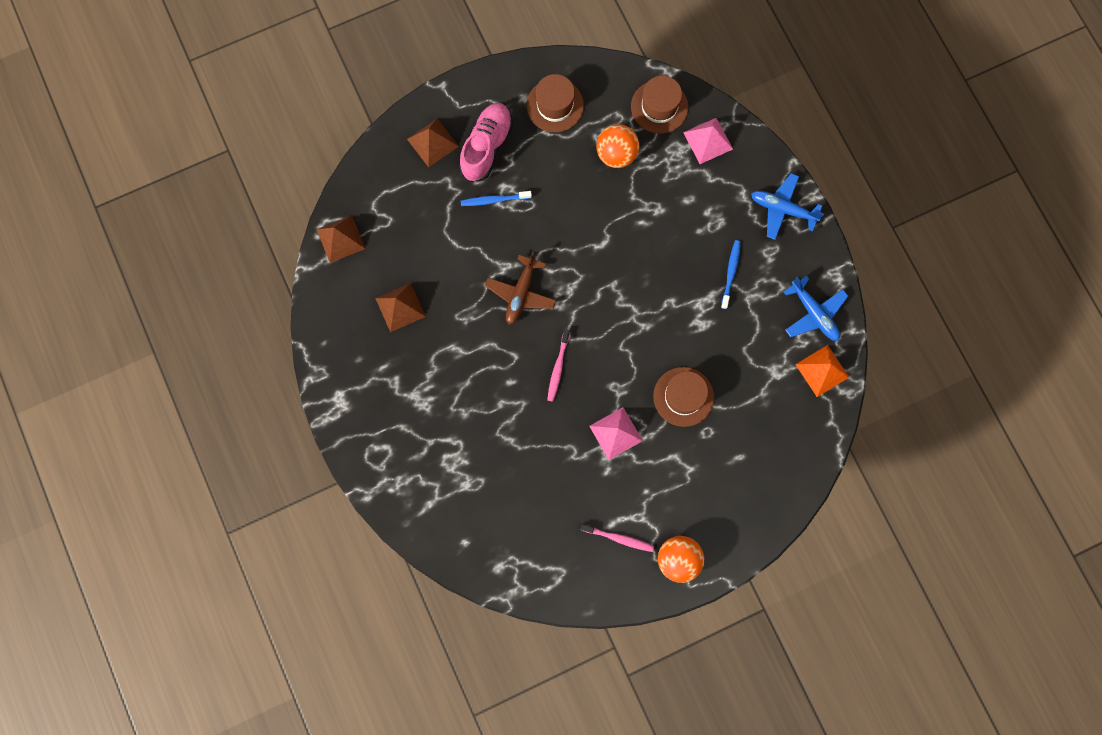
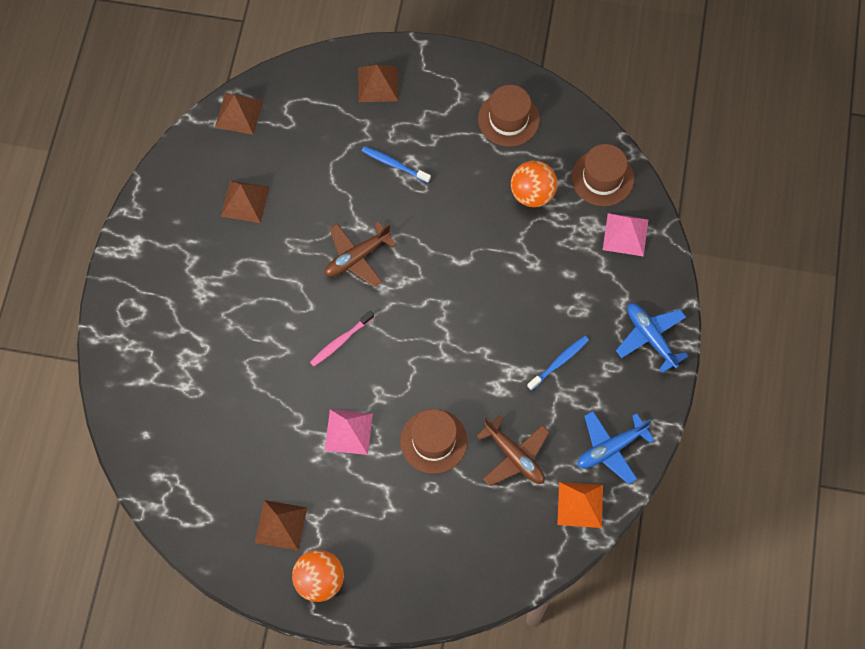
camera: 35 degrees right, 10 degrees down
(486, 147) = (422, 116): pink shoe -> none
(618, 538) = (281, 525): pink toothbrush -> brown pyramid
(750, 367) = (514, 456): none -> brown plane
(814, 313) = (610, 449): blue plane -> blue plane turned 60 degrees clockwise

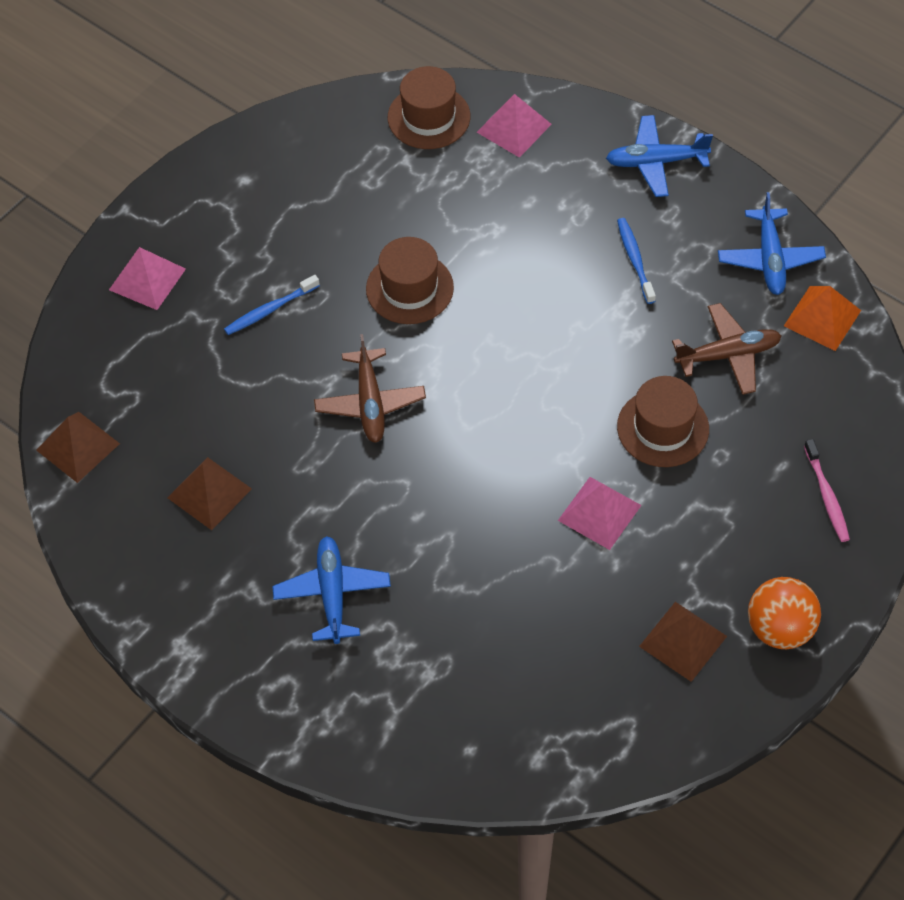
camera: 60 degrees left, 10 degrees down
(211, 305) = (332, 594): none -> blue plane
(340, 341) = (473, 469): pink toothbrush -> pink toothbrush (826, 496)
(378, 84) = (147, 279): brown pyramid -> pink pyramid
(508, 119) = (290, 170): brown hat -> brown hat (409, 288)
(532, 194) = (404, 191): orange ball -> none

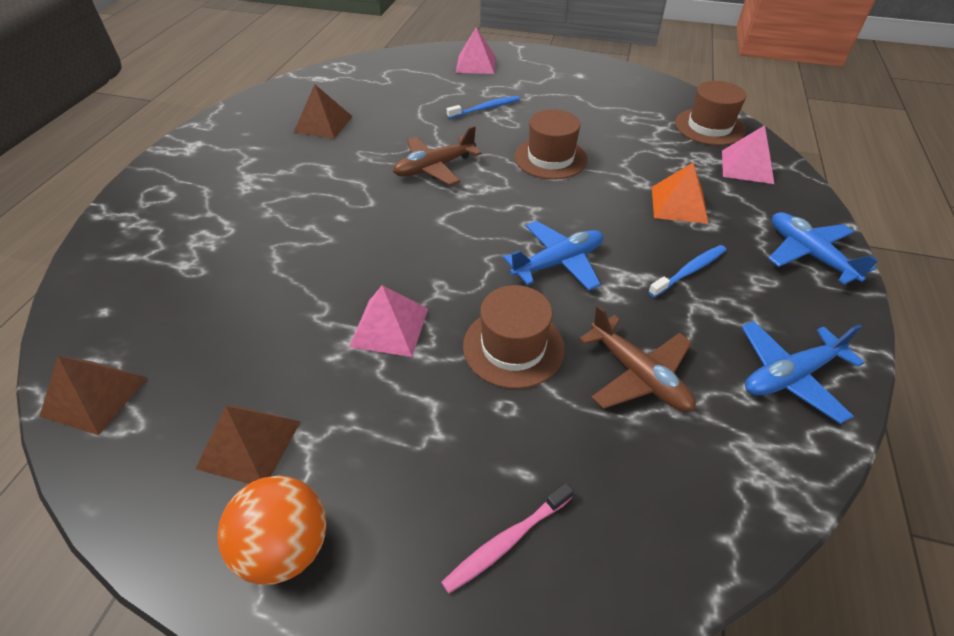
camera: 65 degrees right, 10 degrees down
(78, 447) = (338, 74): brown pyramid -> brown pyramid (94, 396)
(270, 310) = (485, 108): blue toothbrush -> blue toothbrush turned 120 degrees clockwise
(332, 594) = (253, 195): blue plane -> blue plane (558, 262)
(822, 318) = (759, 453): orange pyramid -> orange pyramid (679, 204)

